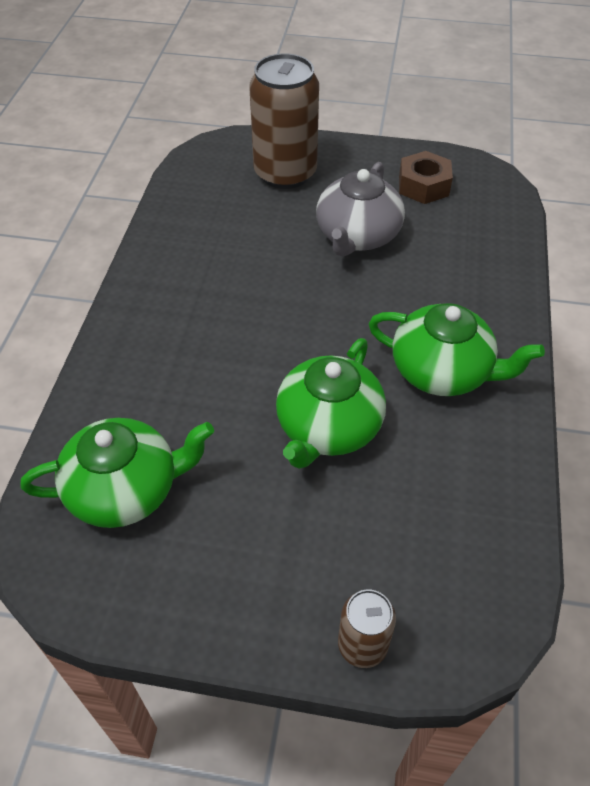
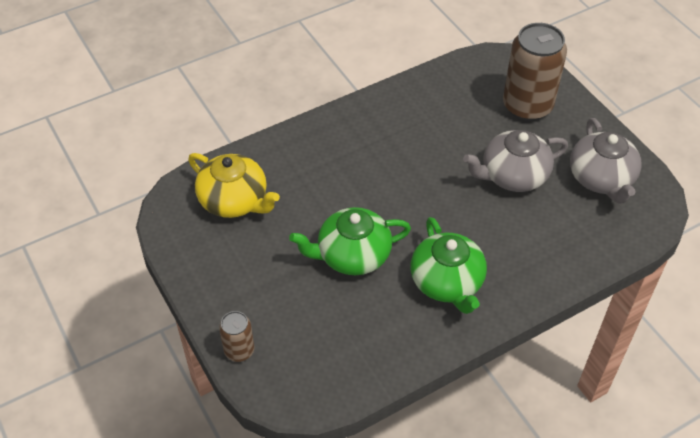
camera: 50 degrees right, 0 degrees up
(125, 489) = (234, 201): green teapot -> yellow teapot
(423, 186) = (601, 179): brown nut -> grey teapot

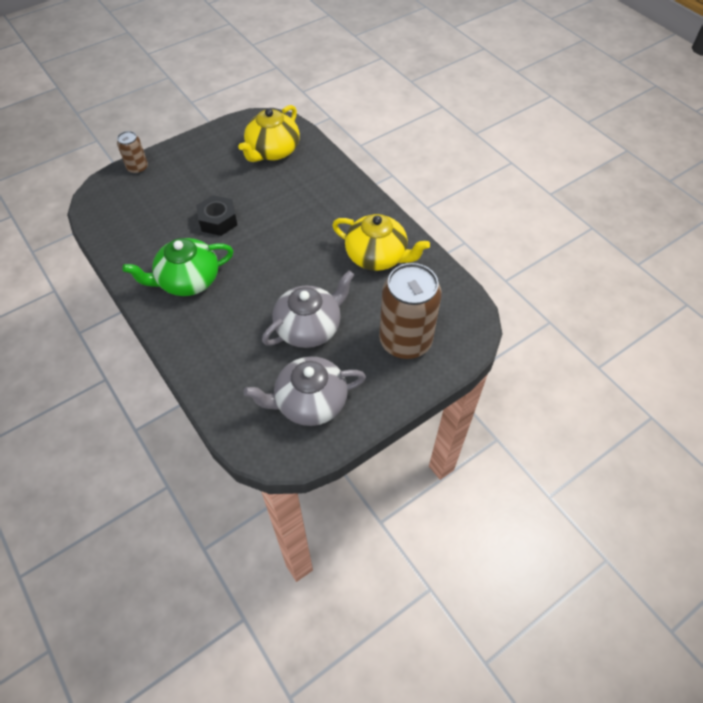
camera: 85 degrees right, 5 degrees up
(352, 255) = (218, 221): green teapot -> black nut
(419, 117) = (377, 256): none -> yellow teapot
(513, 175) = (309, 327): grey teapot -> grey teapot turned 75 degrees clockwise

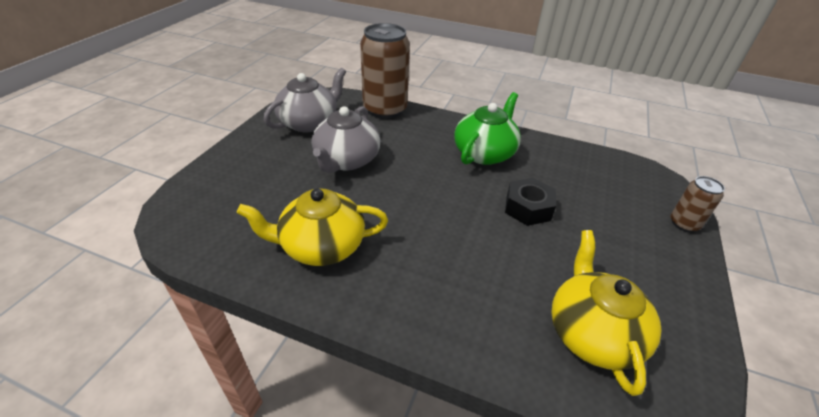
camera: 145 degrees right, 15 degrees down
(405, 341) = (246, 182): brown can -> brown can (385, 109)

